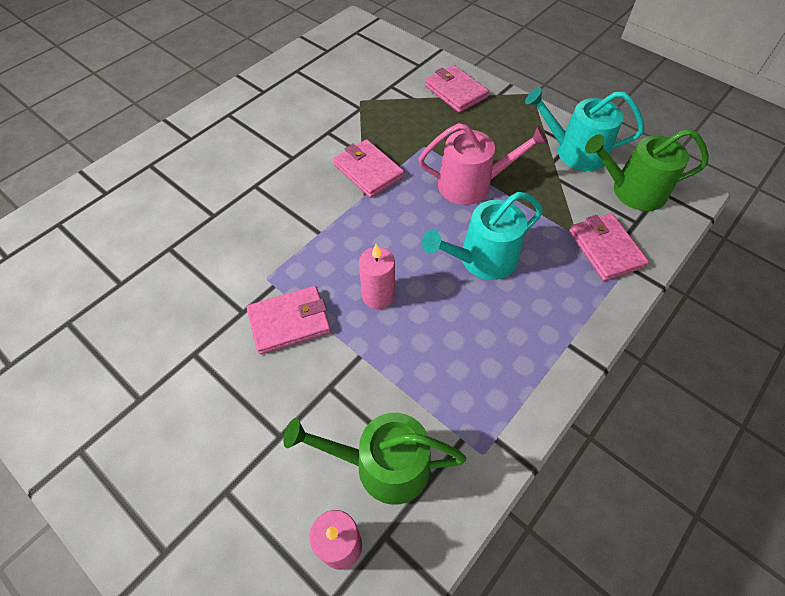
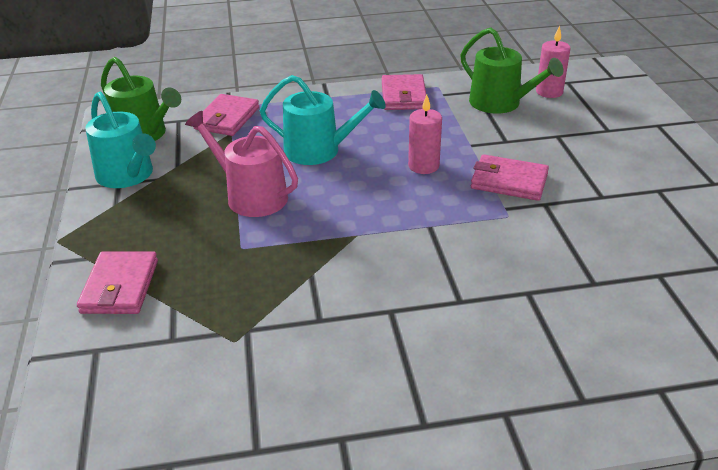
camera: 140 degrees left, 20 degrees down
(368, 171) = (326, 253): pink wallet -> pink wallet (403, 96)

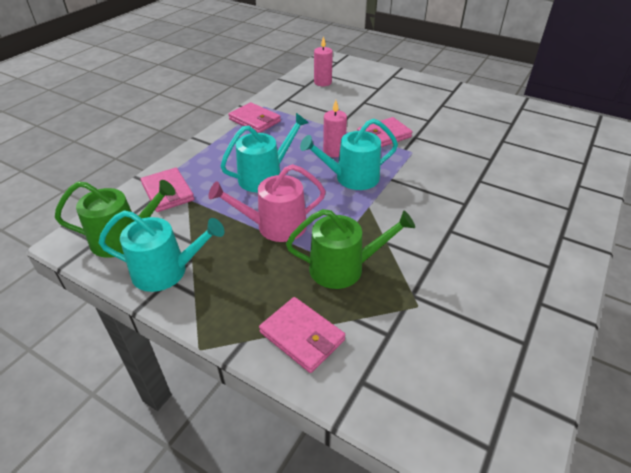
camera: 50 degrees left, 5 degrees up
(392, 200) = (352, 178): none -> turquoise watering can
(500, 103) = (311, 99): green watering can -> green watering can (343, 268)

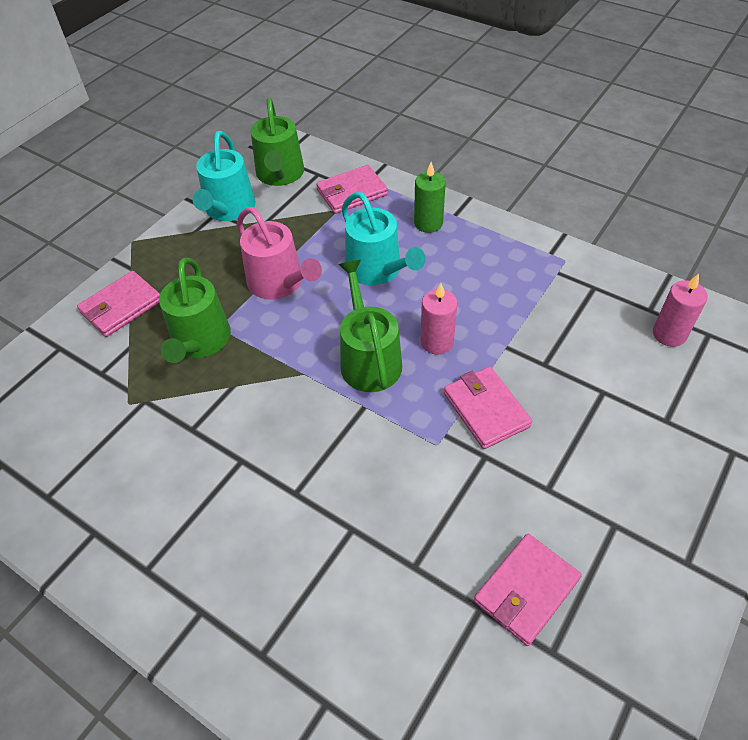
camera: 95 degrees right, 10 degrees up
(217, 154) = (428, 223): none -> green candle
(255, 120) = (519, 253): pink wallet -> pink wallet (526, 590)
(275, 226) = (279, 283): pink watering can -> pink watering can turned 150 degrees clockwise
(352, 178) = (369, 359): turquoise watering can -> green watering can

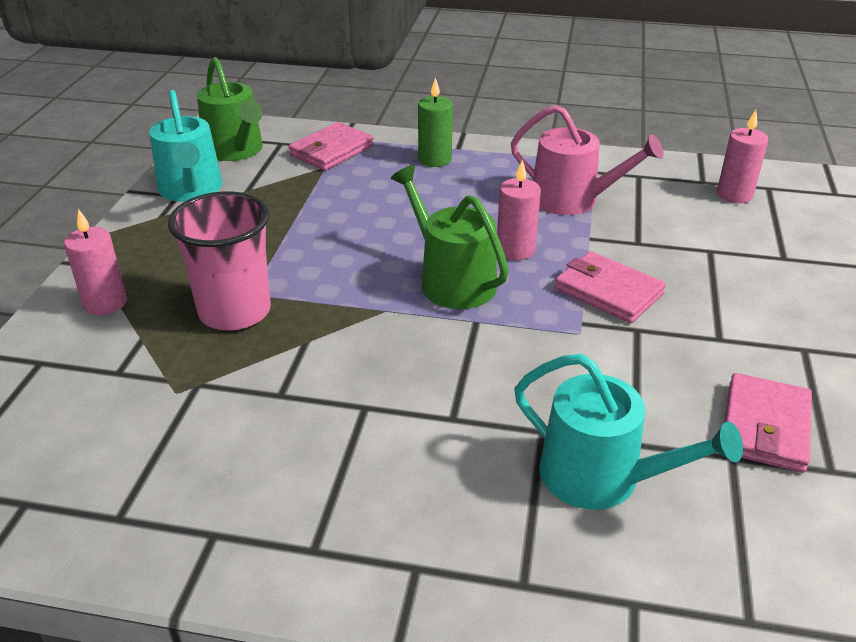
camera: 25 degrees left, 15 degrees down
(121, 307) = (105, 303): pink wallet -> pink candle
(200, 341) = (235, 311): green watering can -> pink cup
(279, 283) = (299, 239): pink watering can -> pink watering can (572, 200)
(377, 270) = (407, 206): turquoise watering can -> turquoise watering can (601, 477)

